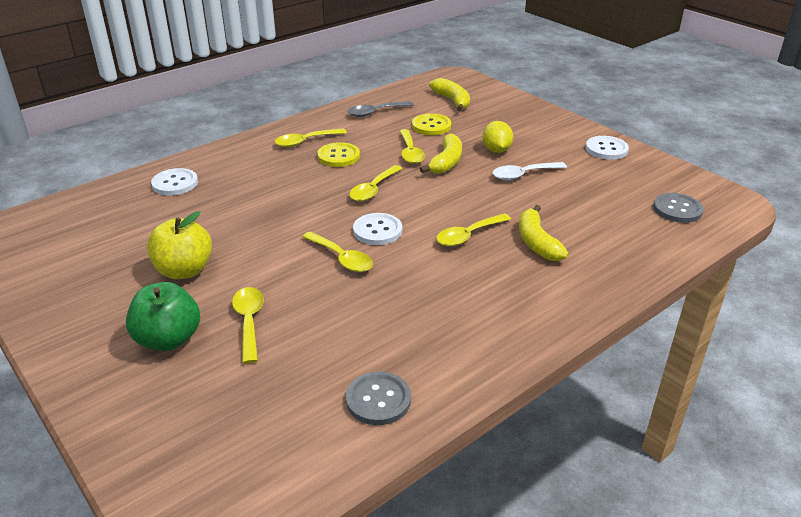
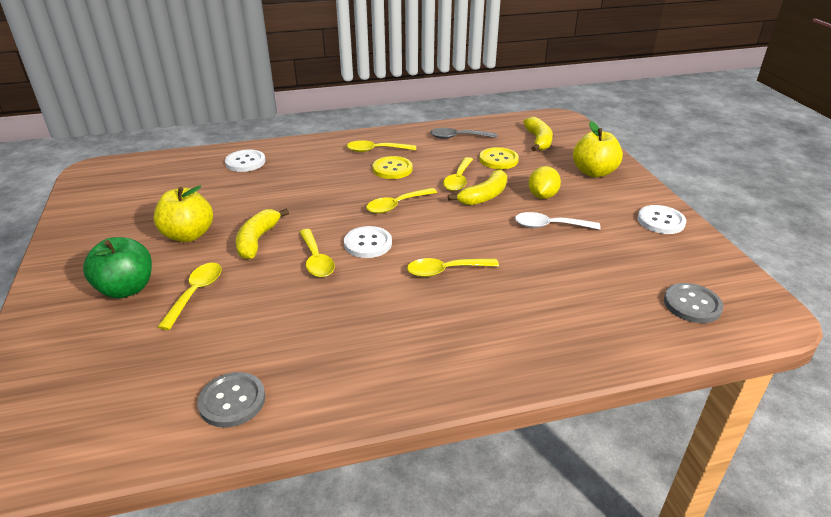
camera: 25 degrees right, 0 degrees up
(522, 119) = (594, 172): none -> yellow apple
(537, 242) = (507, 296): yellow banana -> yellow banana (257, 240)

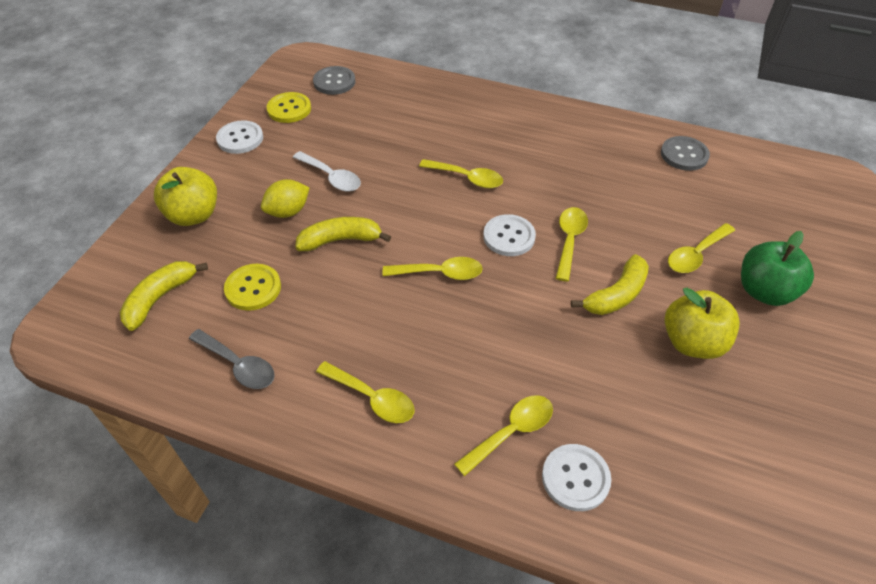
camera: 145 degrees left, 15 degrees up
(392, 169) = (389, 340): yellow button -> yellow button (289, 109)
(458, 180) = (337, 278): yellow spoon -> yellow spoon (511, 432)

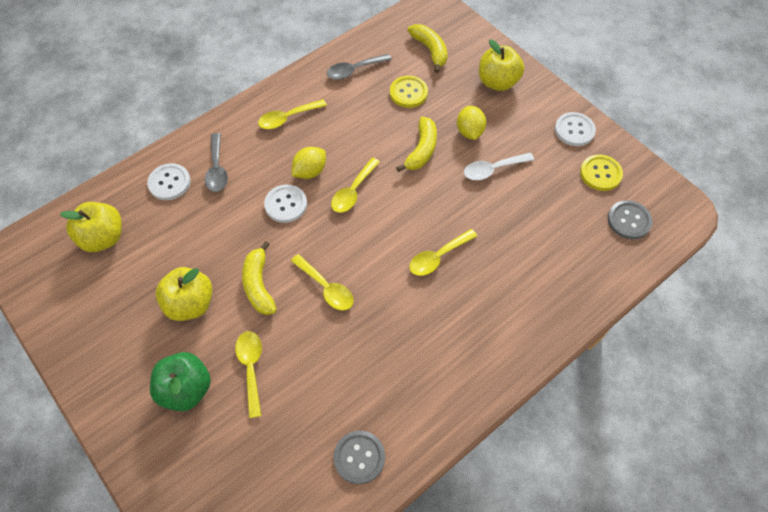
camera: 120 degrees right, 10 degrees up
(441, 326) = (310, 171): none -> yellow lemon
(509, 237) = (357, 250): white button -> white button (286, 204)
(511, 432) = (217, 169): yellow spoon -> grey spoon
(714, 500) = (103, 238): none -> yellow apple

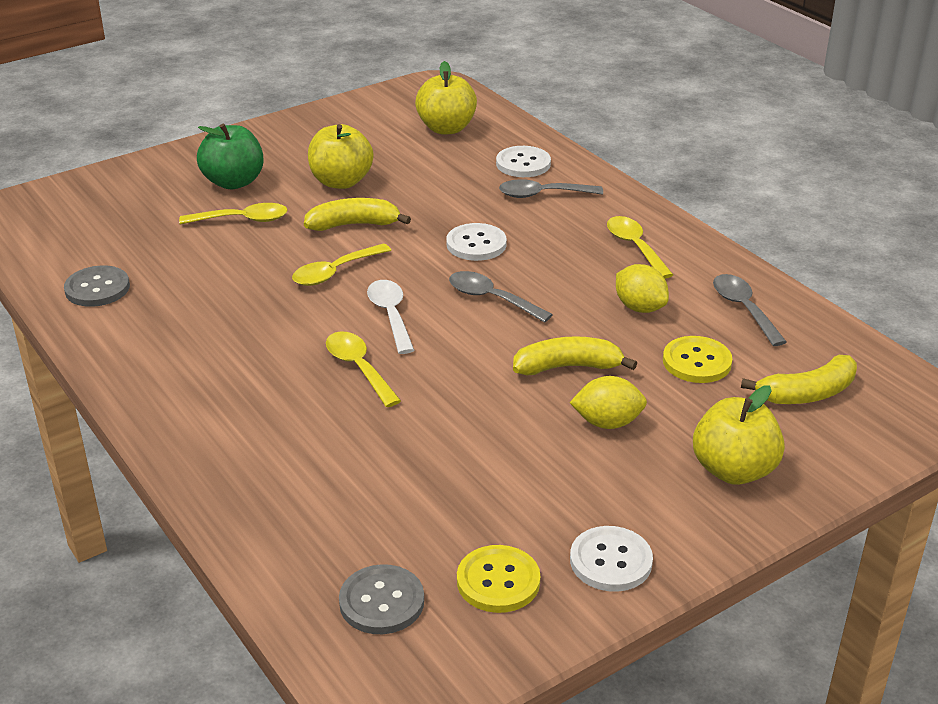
camera: 95 degrees right, 25 degrees down
(310, 171) = (532, 264): yellow lemon -> yellow lemon (640, 307)
(353, 191) = (491, 298): yellow spoon -> grey spoon
(421, 150) = (568, 367): yellow banana -> yellow banana turned 150 degrees clockwise
(492, 169) = (520, 441): white spoon -> white spoon (390, 315)

